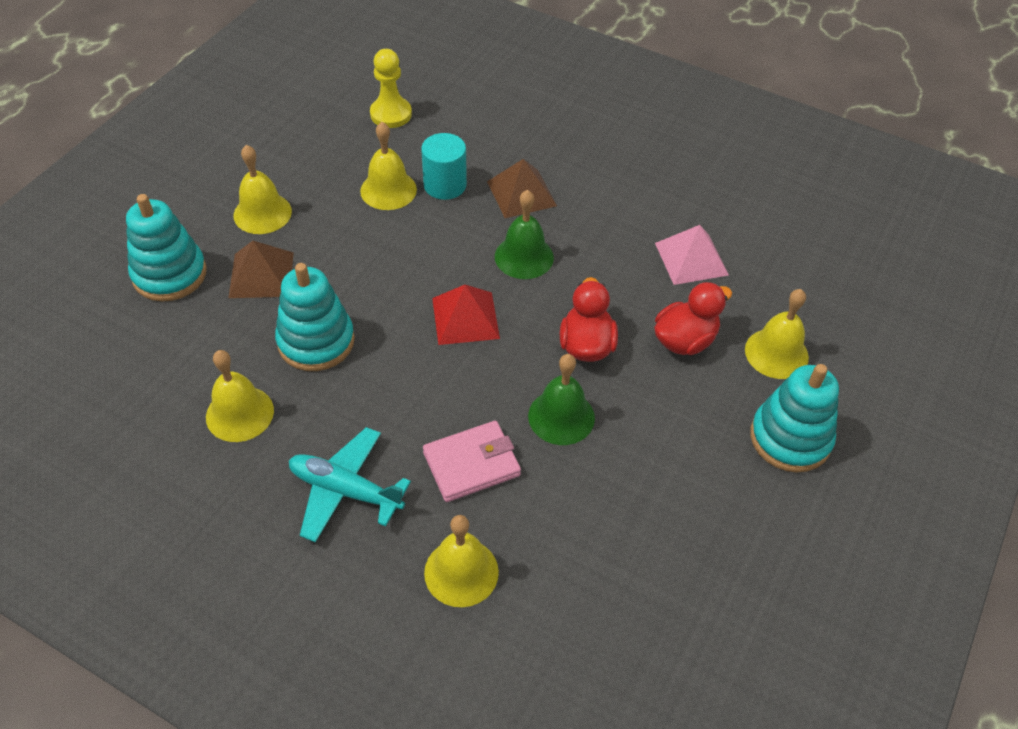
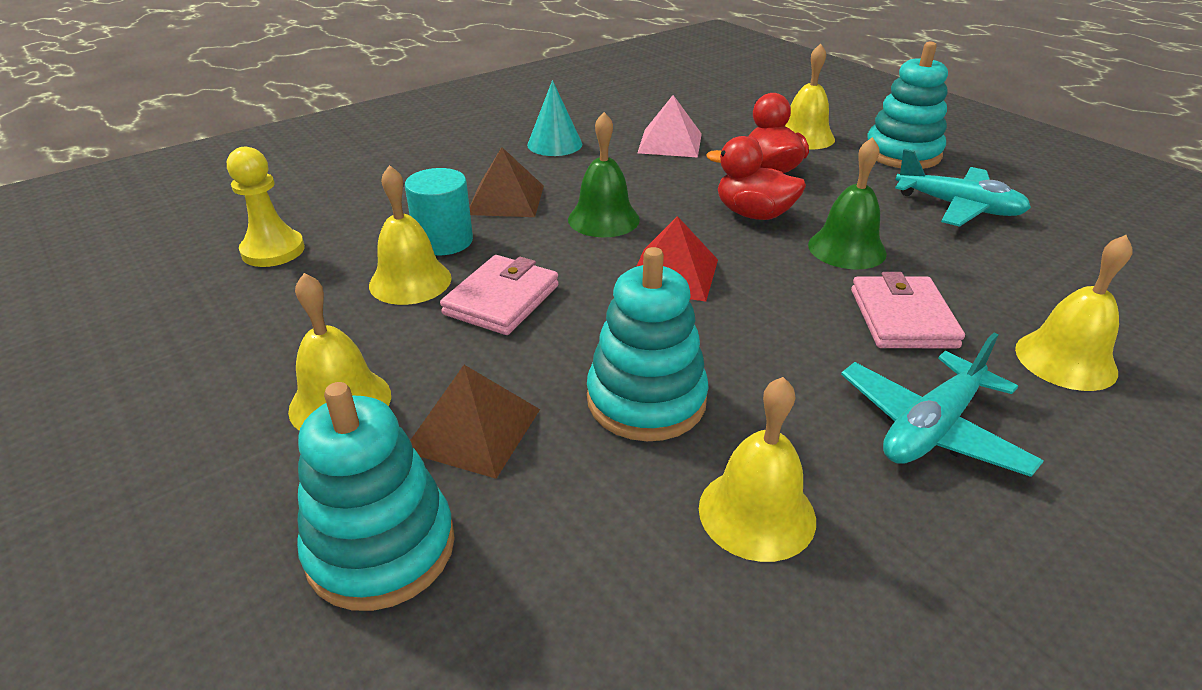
camera: 65 degrees left, 15 degrees down
(388, 240) = (502, 300): none -> pink wallet
(636, 187) = (554, 144): none -> turquoise cone
(690, 492) = (958, 207): none -> turquoise plane

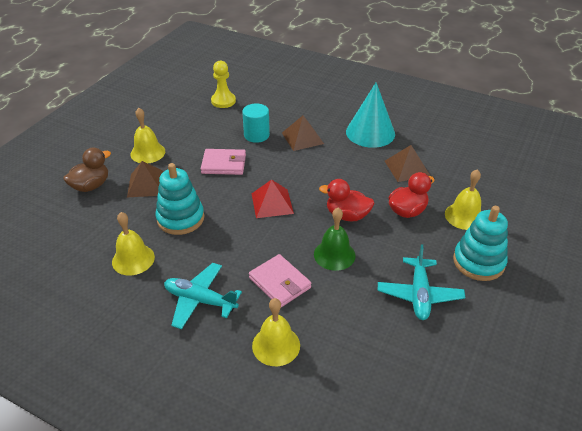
camera: 65 degrees right, 5 degrees up
(381, 548) = (91, 186): turquoise stacking toy -> brown duck
(410, 281) = (223, 138): yellow bell -> none
(554, 144) = (370, 132): turquoise cone -> turquoise cone, size x1.62
(603, 219) = (306, 170): green bell -> none
(670, 143) = (407, 168): pink pyramid -> brown pyramid
(753, 214) = (347, 215): red duck -> red duck turned 75 degrees counterclockwise
(902, 318) = (279, 283): pink wallet -> pink wallet turned 75 degrees clockwise

